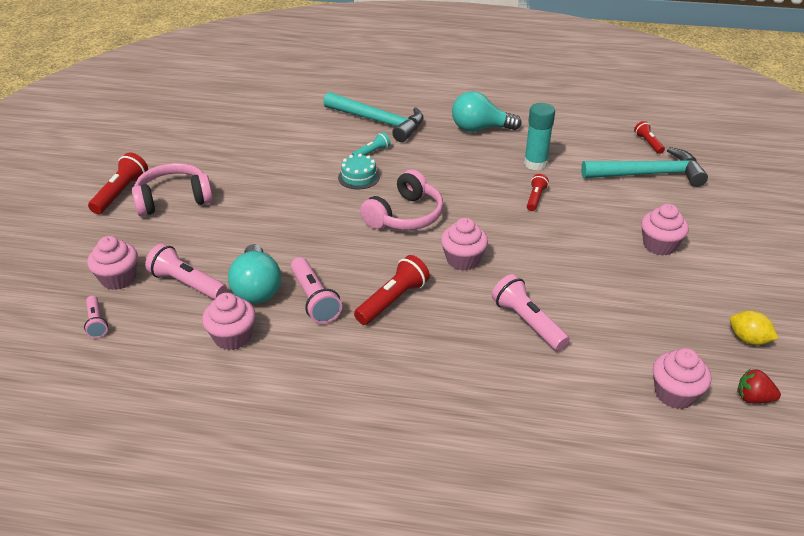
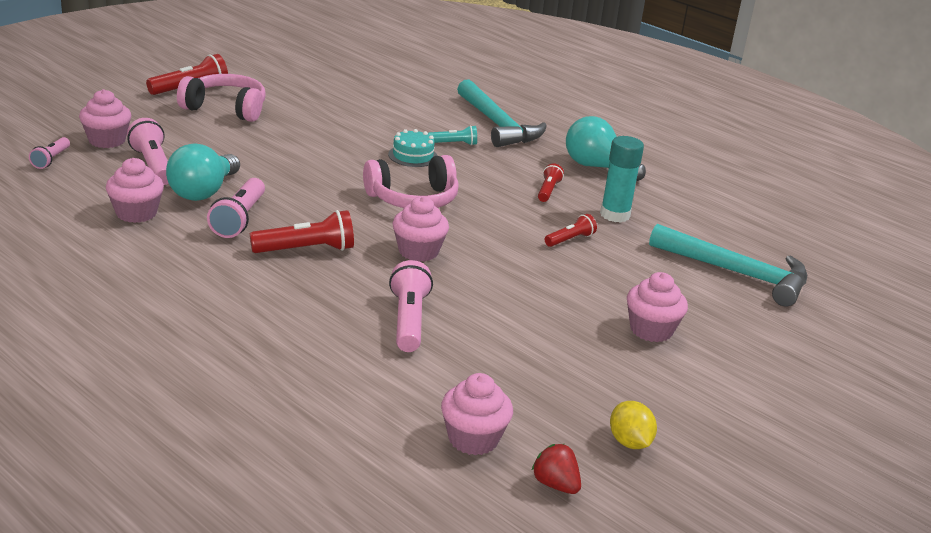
camera: 30 degrees right, 10 degrees down
(648, 143) = (781, 250): red flashlight -> red flashlight (548, 191)

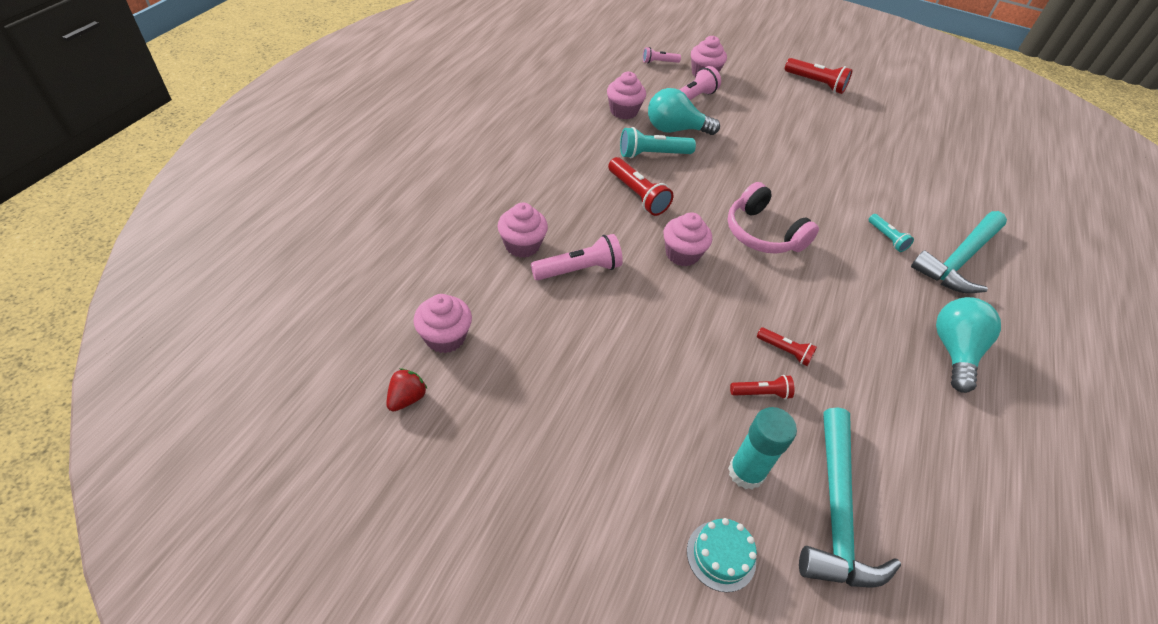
camera: 70 degrees right, 20 degrees up
(226, 109) = (804, 106): pink headphones -> none
(239, 219) = (653, 154): pink flashlight -> turquoise flashlight
(413, 156) = (836, 217): turquoise cake -> turquoise cake (721, 555)
(548, 191) = (864, 319): red flashlight -> red flashlight (761, 393)
(615, 215) = (865, 380): turquoise glue stick -> turquoise glue stick (746, 472)
(629, 442) = (481, 443): yellow lemon -> none
(651, 330) = (667, 439): pink cupcake -> pink cupcake (522, 245)

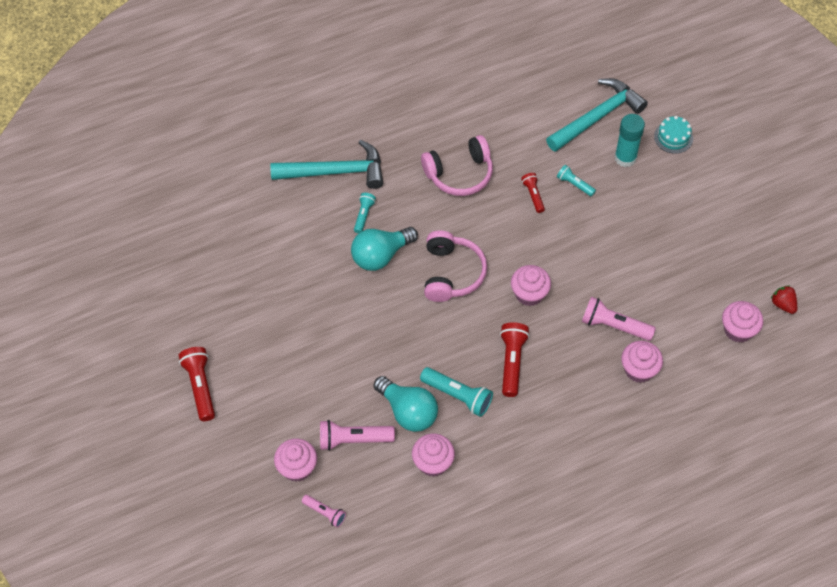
camera: 135 degrees left, 10 degrees up
(407, 398) = (783, 304): red strawberry -> red strawberry turned 75 degrees clockwise
(761, 393) = (574, 184): red flashlight -> turquoise flashlight
(872, 327) = (459, 174): none -> pink headphones
(954, 351) = (428, 132): turquoise light bulb -> turquoise light bulb (380, 255)

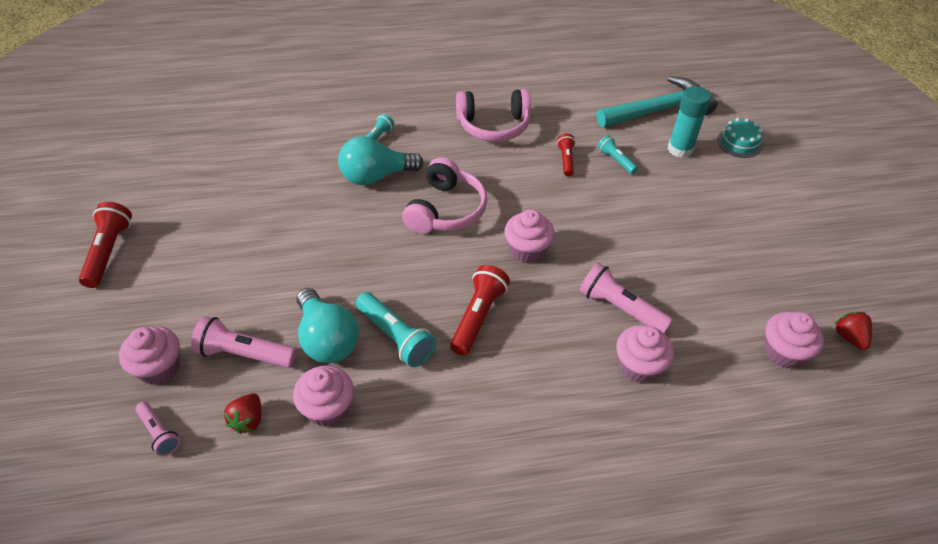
camera: 15 degrees right, 10 degrees down
(335, 172) = (366, 98): turquoise hammer -> none
(381, 486) = (248, 420): none -> red strawberry

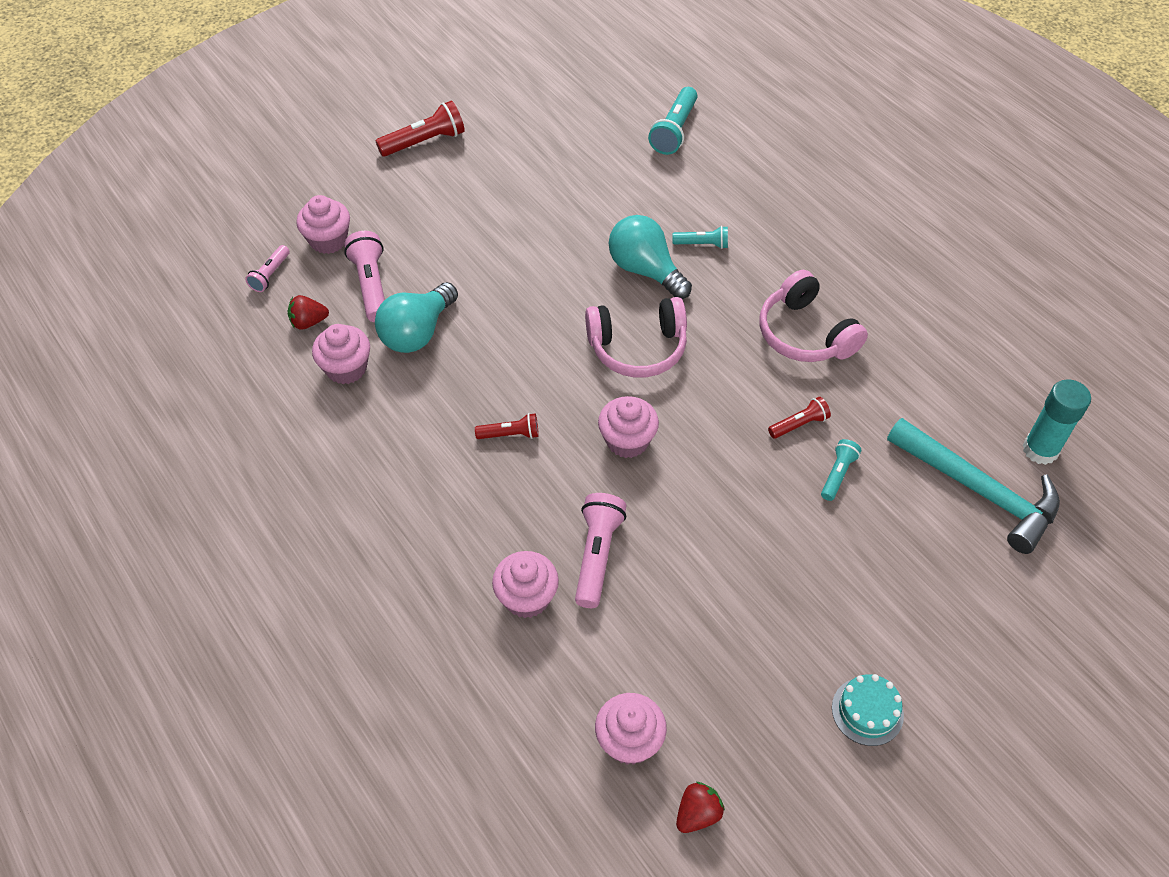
camera: 65 degrees right, 5 degrees up
(395, 337) = (448, 381): turquoise flashlight -> turquoise flashlight (674, 130)
(478, 317) = (510, 434): red flashlight -> red flashlight, size x0.60
(680, 149) = (915, 538): turquoise glue stick -> turquoise glue stick (1040, 450)
(739, 143) = (985, 605): turquoise cake -> turquoise cake (867, 711)

